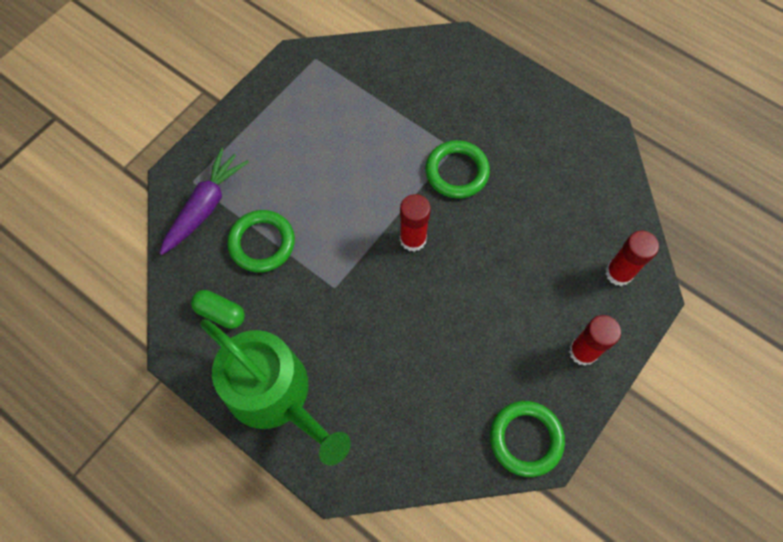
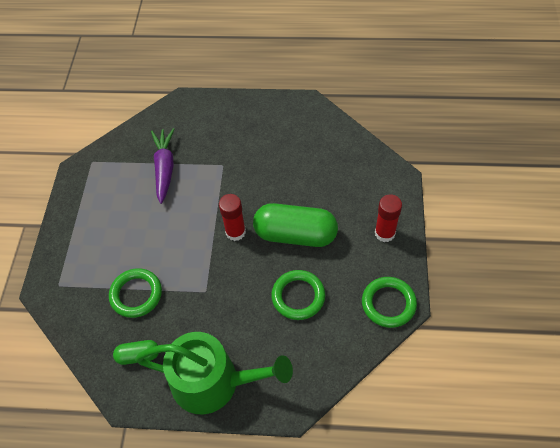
camera: 30 degrees left, 10 degrees down
(205, 206) = (79, 296): purple carrot -> purple carrot (165, 168)
(457, 172) = (235, 177): green ring -> green ring (298, 296)
(477, 285) = (295, 234): none -> green capsule
(618, 273) = (373, 177): red glue stick -> none

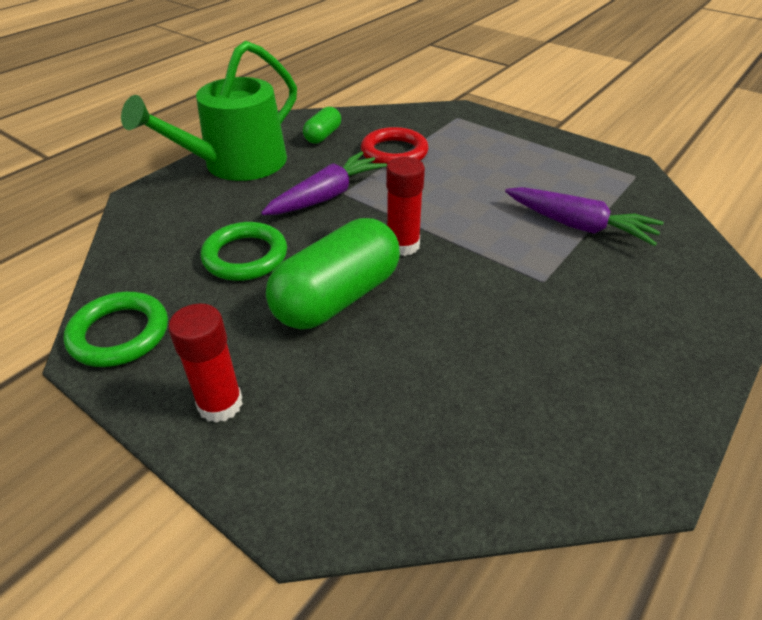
camera: 120 degrees right, 15 degrees down
(136, 294) = (394, 152): green ring -> red ring
(214, 298) = (327, 196): none -> purple carrot

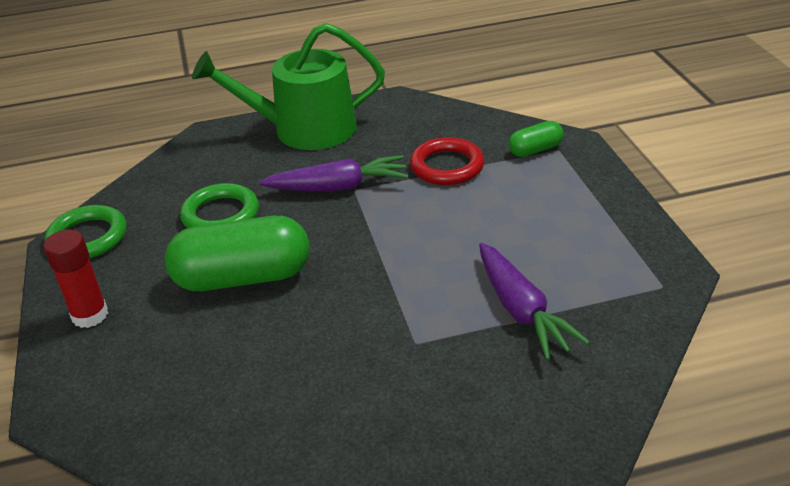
camera: 40 degrees right, 5 degrees down
(323, 136) = (405, 126): green capsule -> green capsule (535, 150)
(403, 245) = (342, 257): red glue stick -> none

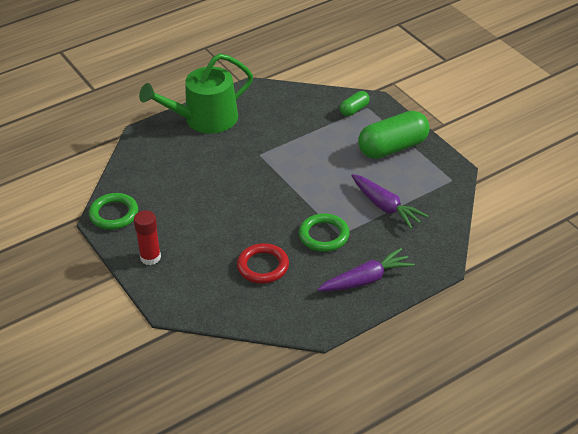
camera: 20 degrees left, 5 degrees up
(220, 215) = (187, 185): green ring -> green ring (324, 235)
(243, 278) = (225, 219): green capsule -> green capsule (393, 148)
(338, 187) = (248, 155): purple carrot -> purple carrot (366, 280)
(447, 166) = (307, 129): red ring -> red ring (263, 266)

